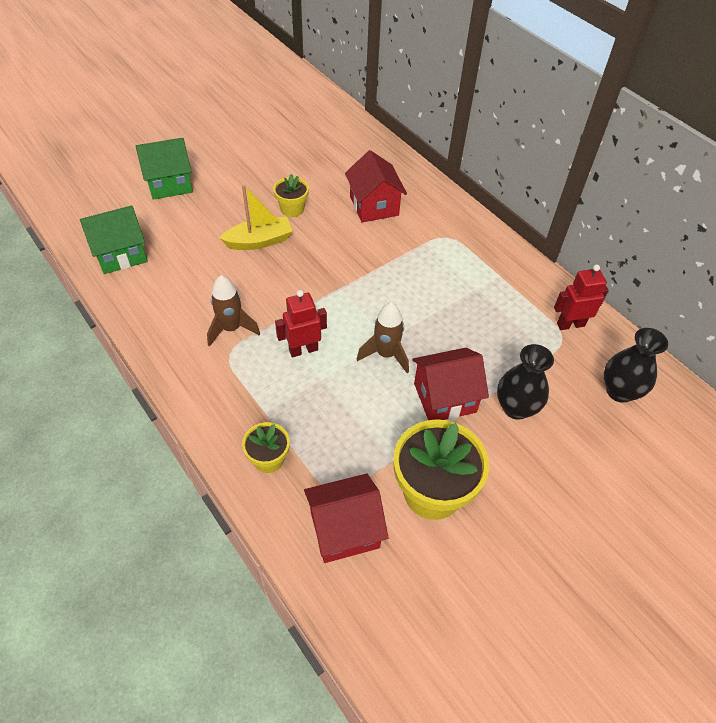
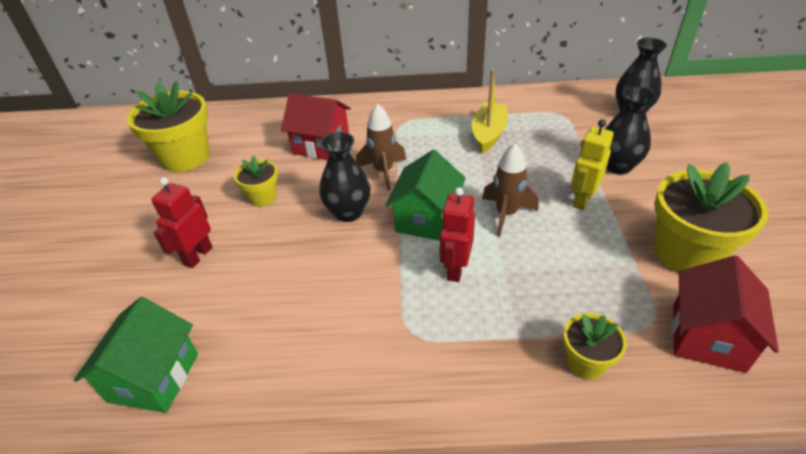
camera: 50 degrees left, 10 degrees down
(170, 184) = (102, 278): green house -> green house (426, 219)
(231, 329) = (378, 316): brown rocket -> brown rocket (383, 172)
(259, 241) = (277, 239): yellow boat -> yellow boat (488, 134)
(298, 145) = (185, 157): none -> yellow flower pot
(313, 262) = (348, 212): none -> black vase
(445, 397) = (582, 200): red house -> yellow robot
(570, 324) = (550, 105): red robot -> red robot (198, 256)

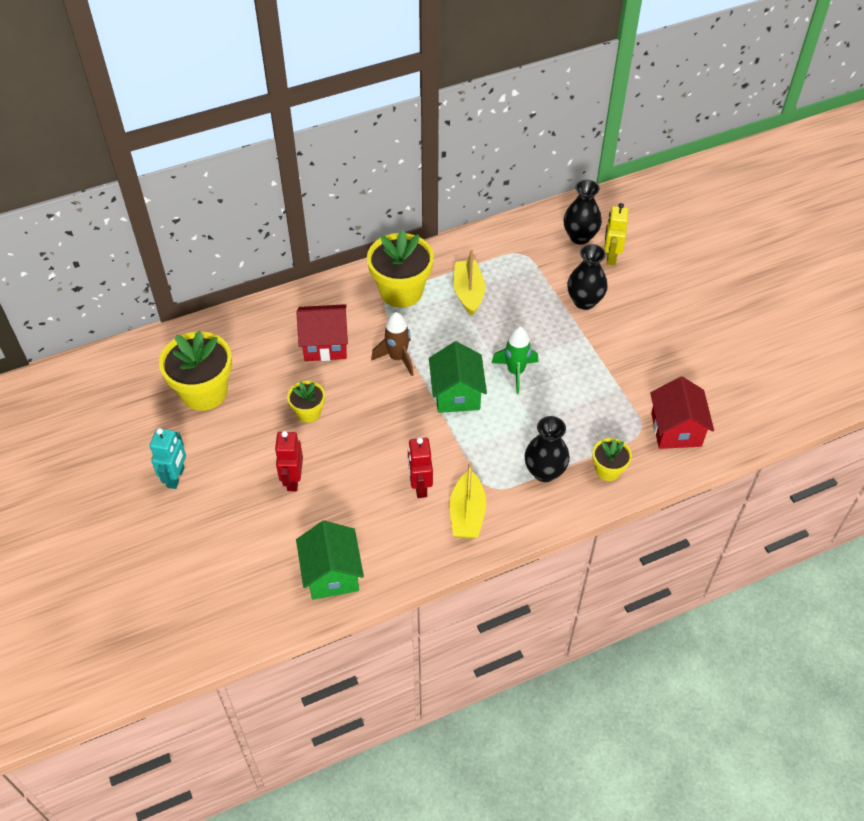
camera: 25 degrees left, 10 degrees up
(96, 221) = (176, 477): none -> turquoise robot
(348, 212) = (391, 406): black vase -> black vase (544, 471)
(363, 358) = (467, 514): none -> yellow boat
(455, 269) = (498, 430): red robot -> red robot (420, 486)
(506, 214) = (515, 372): brown rocket -> green rocket
(582, 200) = (567, 342): yellow robot -> yellow robot (611, 257)
(686, 253) = (651, 370): yellow flower pot -> yellow flower pot (401, 291)

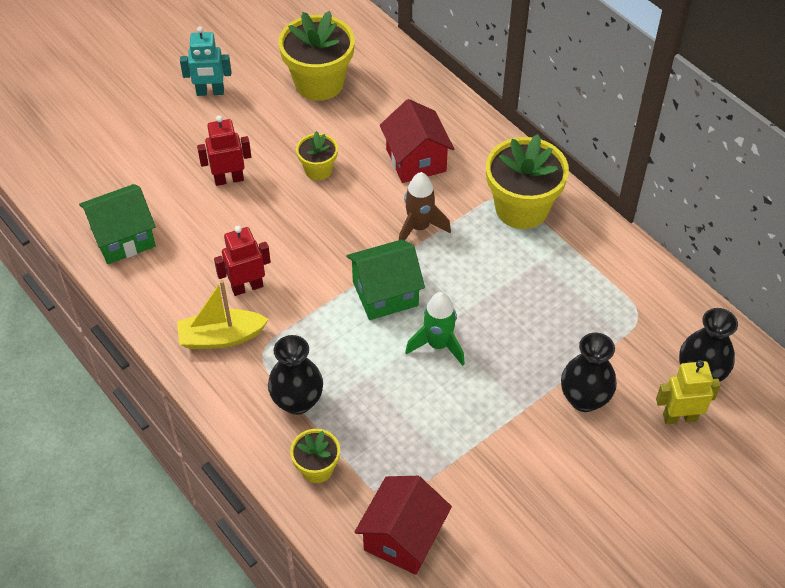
camera: 75 degrees right, 0 degrees up
(468, 293) = (546, 273): yellow boat -> none
(676, 429) = (403, 538): red house -> red house turned 45 degrees counterclockwise

